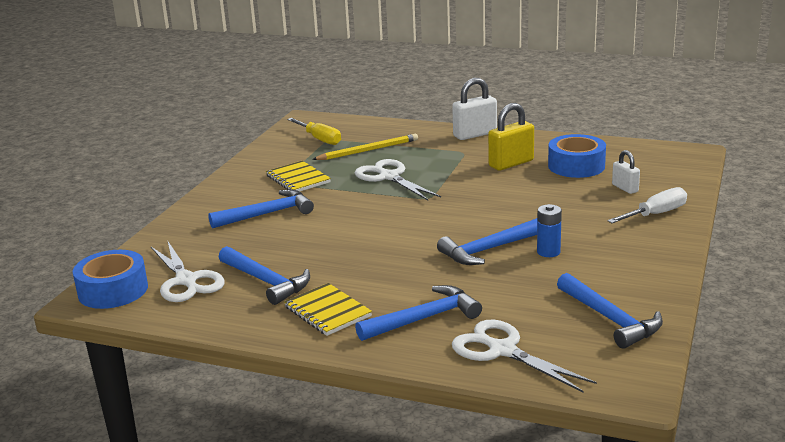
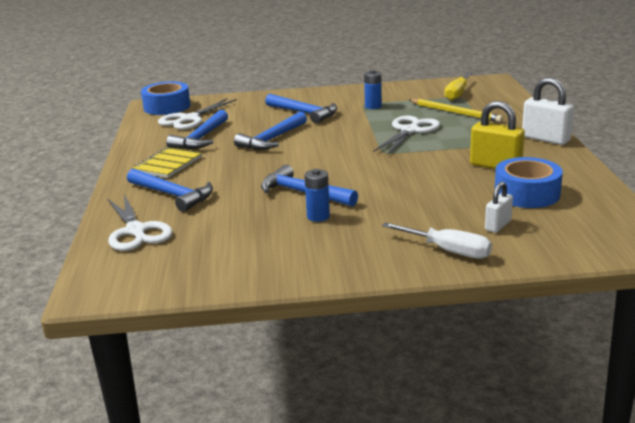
camera: 65 degrees right, 0 degrees up
(298, 179) = (373, 106): yellow notebook -> blue battery
(502, 350) = (136, 231): white scissors -> white scissors turned 135 degrees clockwise
(610, 319) = (207, 264): blue hammer -> blue hammer (272, 139)

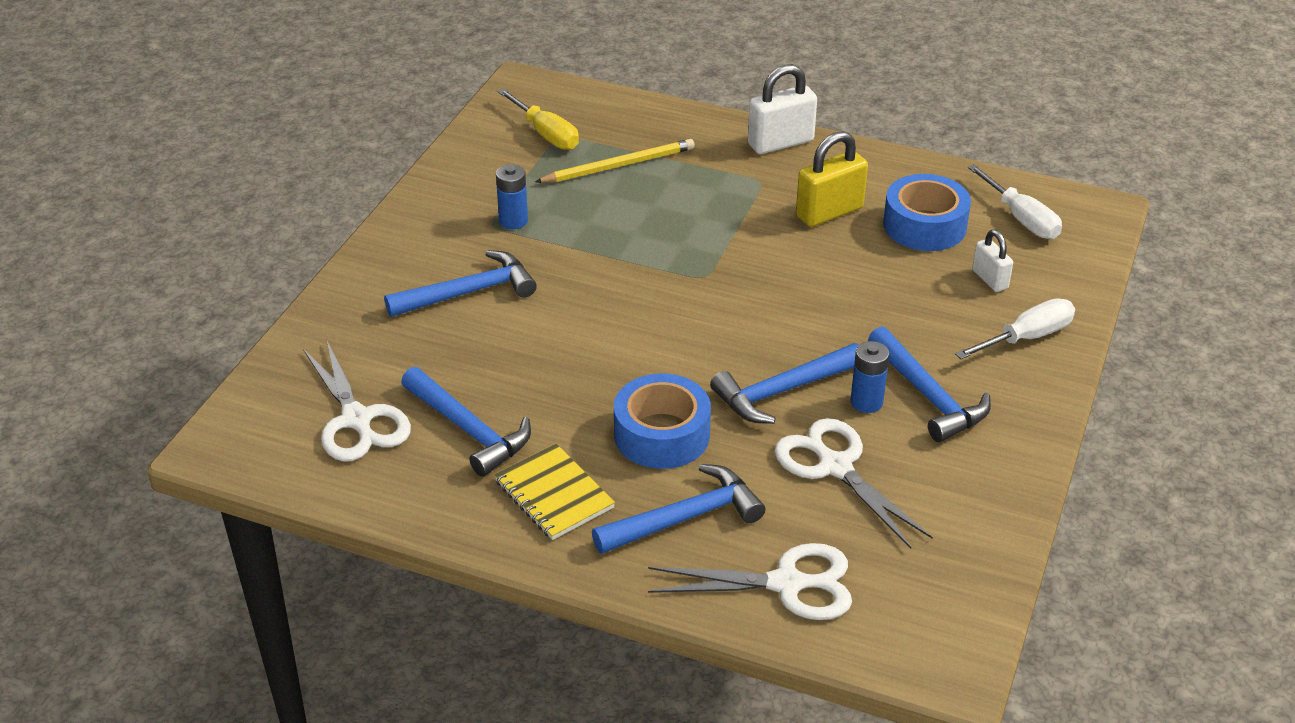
camera: 65 degrees left, 15 degrees up
(167, 107) = (254, 431): blue tape -> blue tape (662, 435)
(272, 139) = (552, 358): blue hammer -> blue hammer (928, 396)
(410, 131) = (647, 227): white scissors -> white scissors (835, 466)
(589, 221) = (1021, 218): none -> white screwdriver

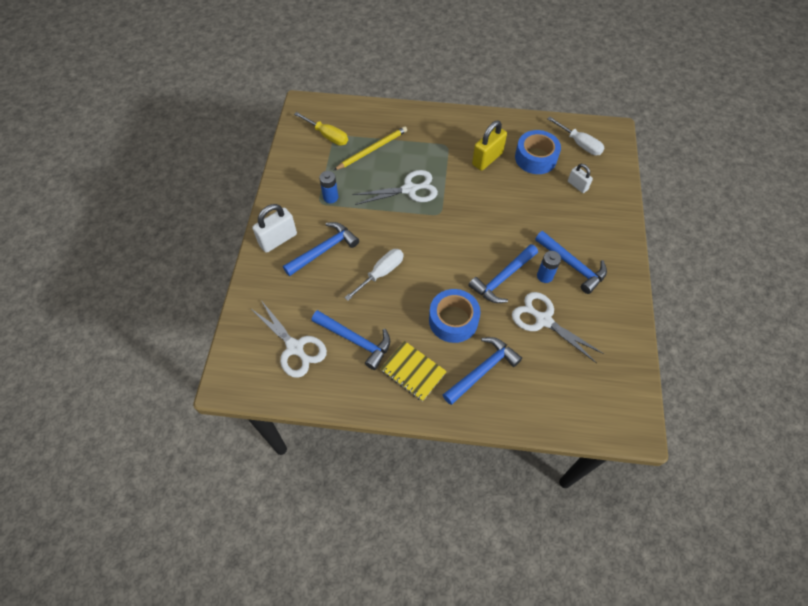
camera: 15 degrees left, 20 degrees up
(780, 143) = (448, 118): white padlock -> white padlock (278, 239)
(787, 584) = (545, 399): white scissors -> white scissors (409, 189)
(1026, 338) = (606, 218): white screwdriver -> white screwdriver (381, 273)

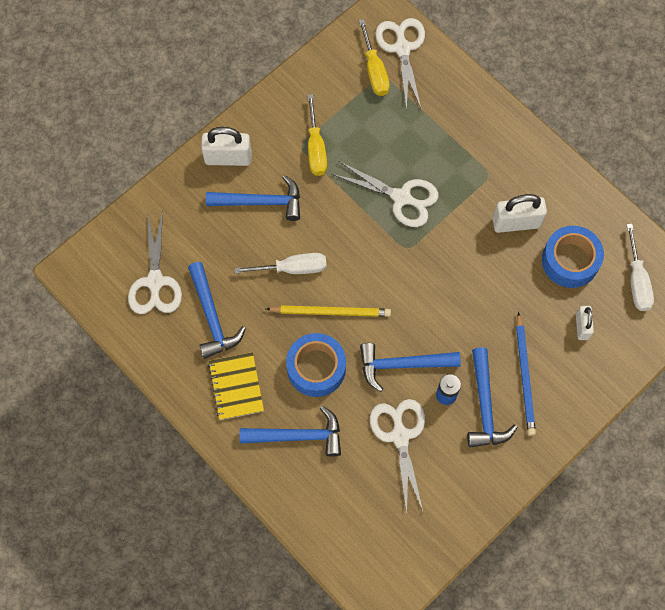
camera: 40 degrees right, 10 degrees up
(330, 197) = (316, 148): blue battery -> yellow screwdriver
(333, 115) = (402, 48): none -> white scissors
(372, 149) = (406, 121): yellow pencil -> yellow pencil (331, 312)
(487, 159) = (516, 223): yellow padlock -> white padlock
(576, 233) = (525, 376): none -> blue pencil

